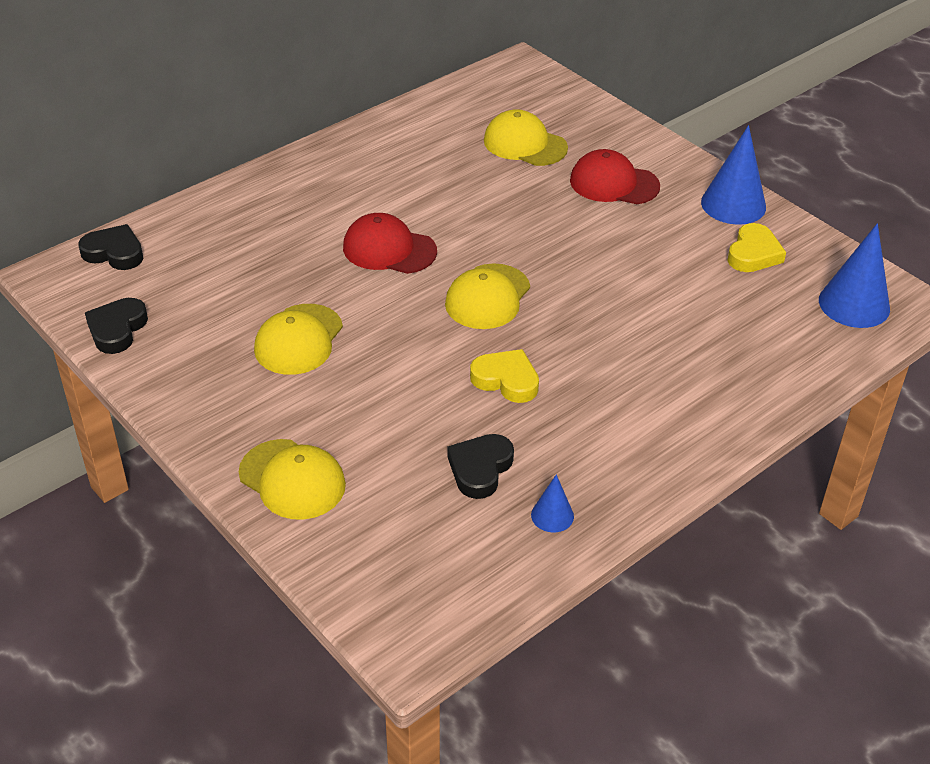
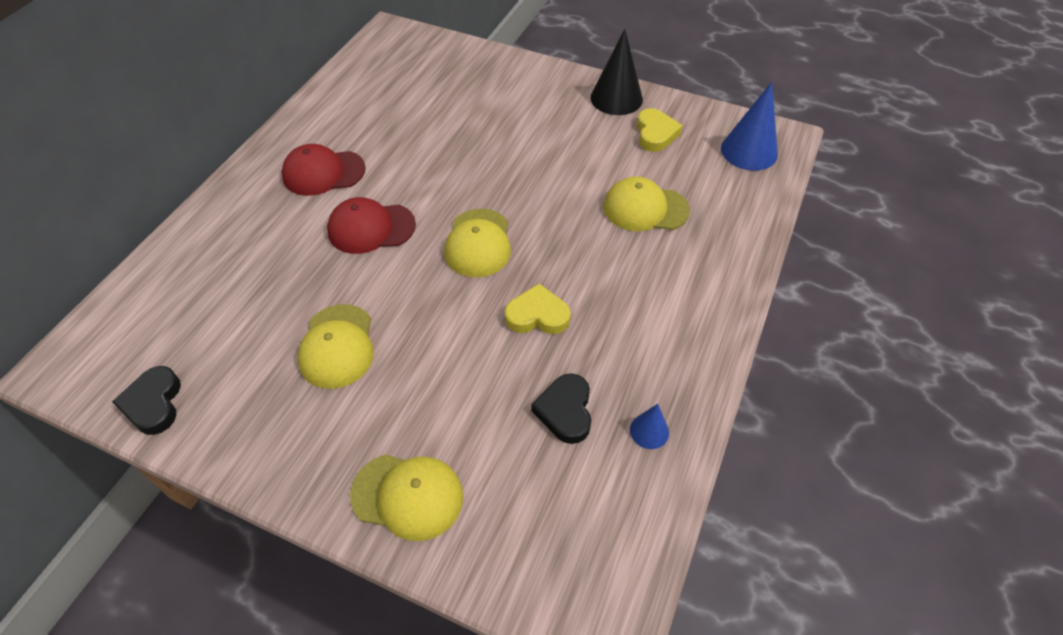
camera: 25 degrees left, 10 degrees up
(114, 252) = (111, 322): black heart -> none
(525, 144) = (431, 97): yellow cap -> yellow cap (645, 208)
(614, 183) = (519, 109): red cap -> red cap (323, 173)
(733, 204) = (616, 98): blue cone -> black cone

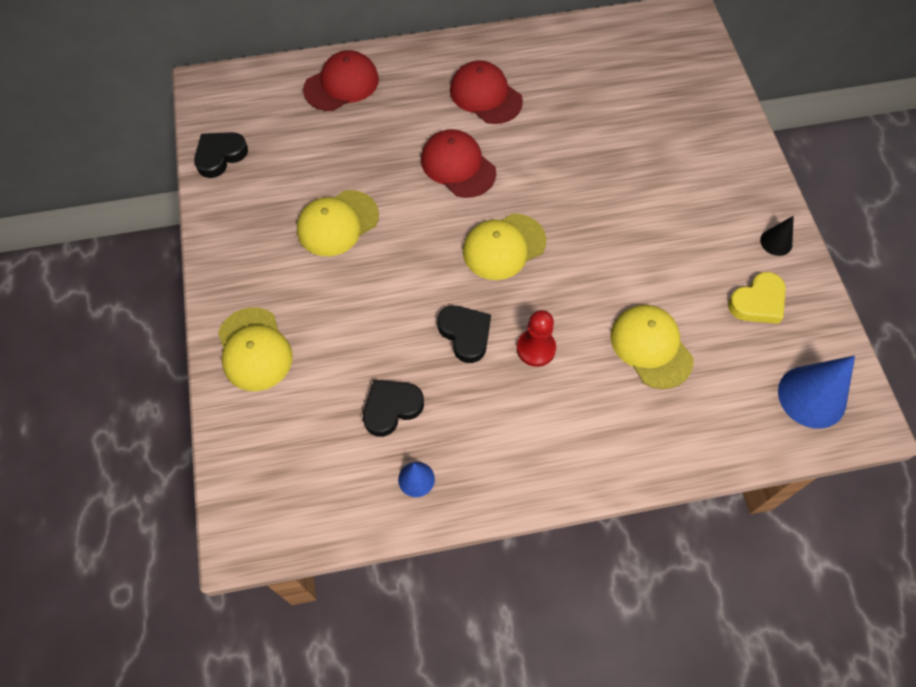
camera: 55 degrees right, 10 degrees up
(193, 260) = (341, 84): none -> red cap
(537, 315) = (465, 334): yellow heart -> black heart
(590, 276) = (536, 348): none -> red pawn
(616, 98) = (776, 242): black cone -> black cone, size x0.52

